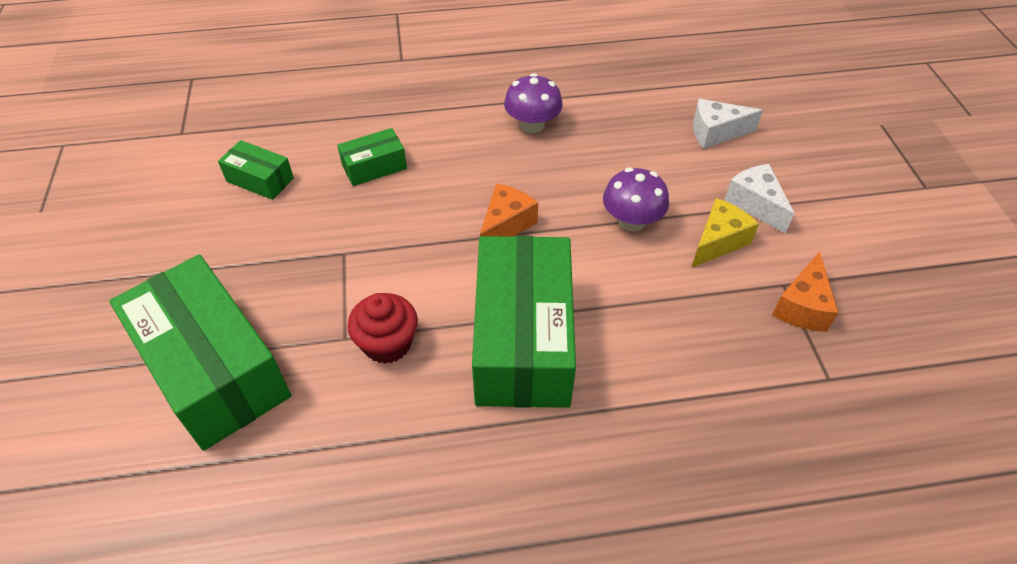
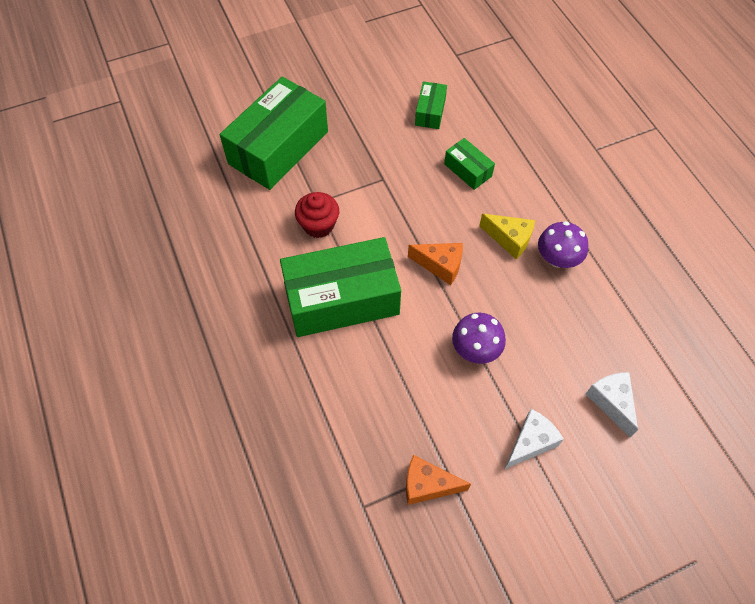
camera: 75 degrees right, 10 degrees up
(718, 242) = (476, 416): yellow cheese -> yellow cheese (509, 239)

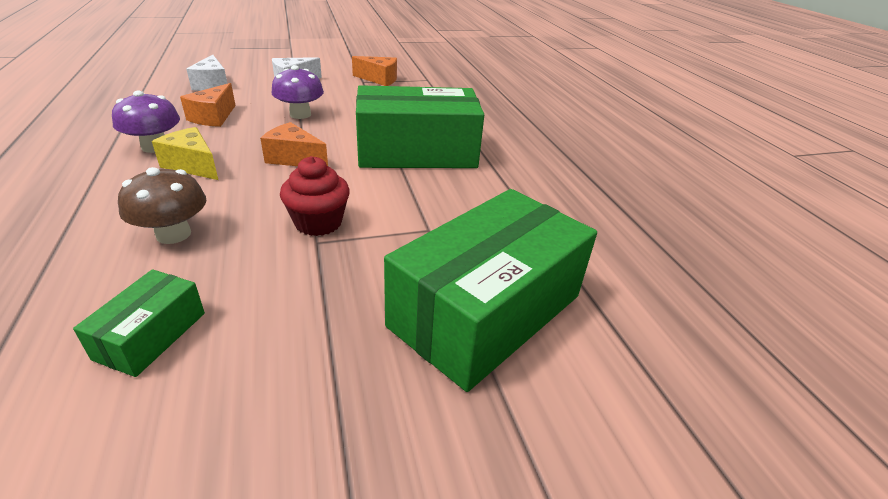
camera: 175 degrees left, 25 degrees down
(318, 225) = (431, 207): red cupcake -> red cupcake (318, 223)
(468, 170) = (173, 234): green box -> brown mushroom
(551, 321) = (213, 117): none -> orange cheese

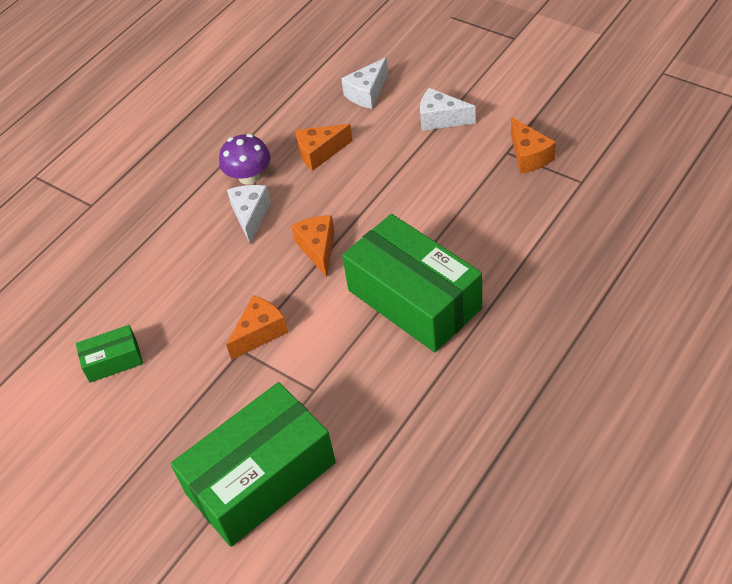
camera: 60 degrees right, 15 degrees up
(173, 234) = (182, 286): brown mushroom -> none
(193, 165) = (250, 216): yellow cheese -> white cheese
(300, 114) = (386, 185): purple mushroom -> none
(318, 223) = (260, 333): red cupcake -> orange cheese
(486, 311) = (260, 478): green box -> green box turned 45 degrees counterclockwise

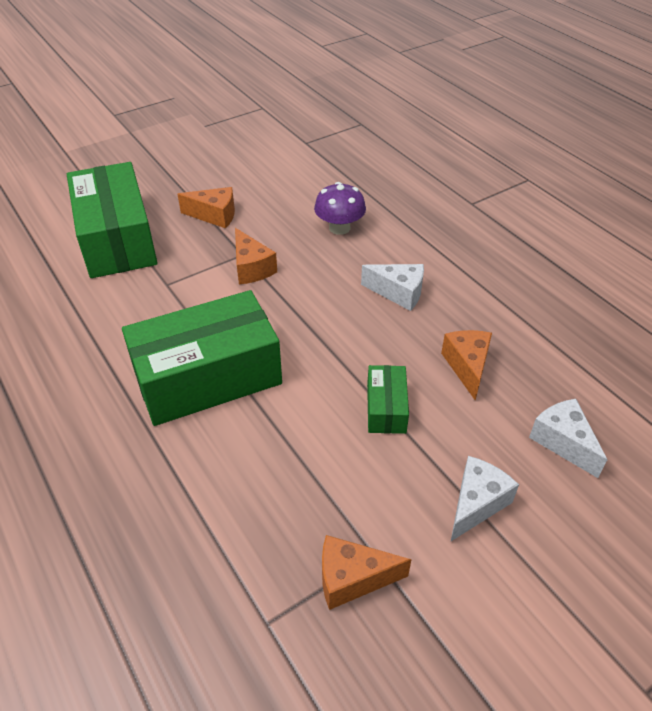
camera: 105 degrees right, 5 degrees down
(113, 361) = (286, 191): green box -> green box (386, 408)
(249, 176) = (457, 304): purple mushroom -> purple mushroom (339, 228)
(318, 249) = (323, 328): orange cheese -> orange cheese (214, 215)

